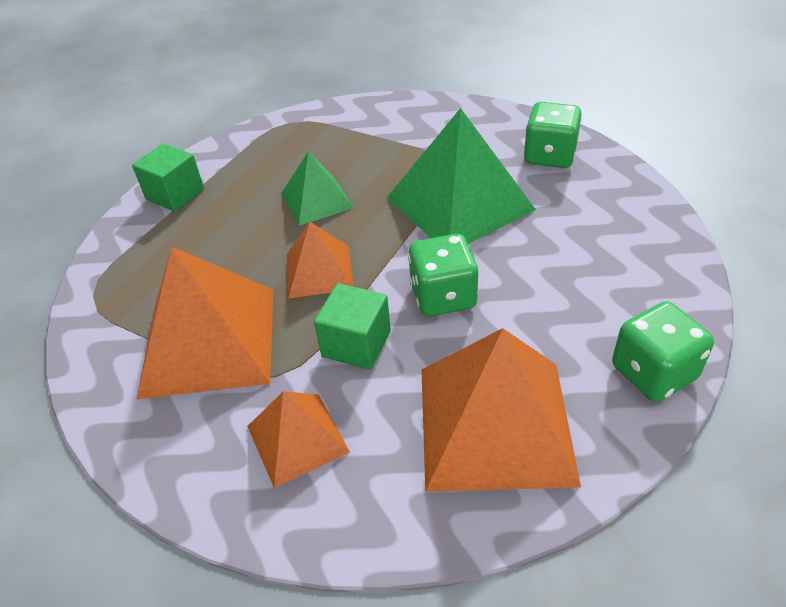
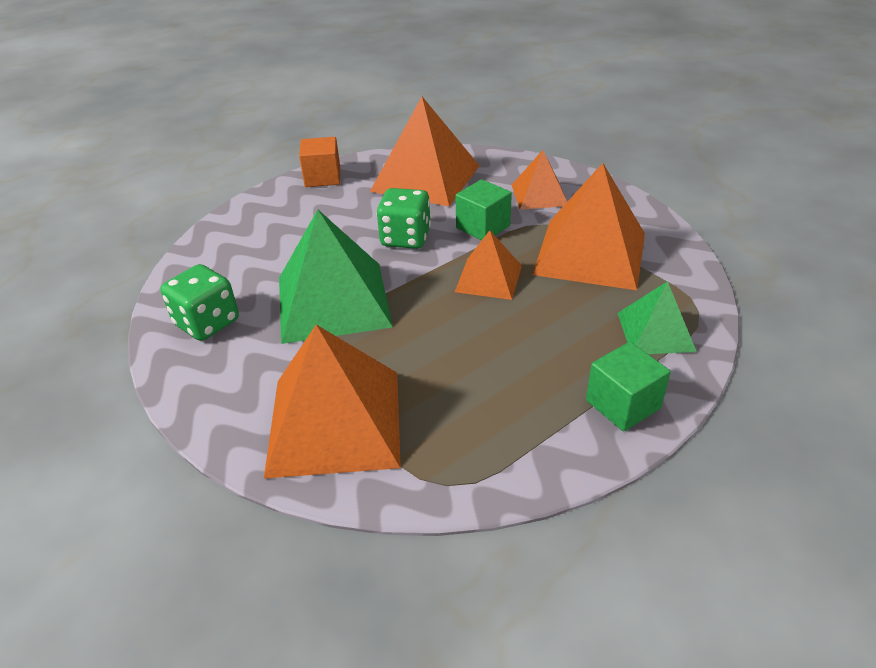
camera: 160 degrees left, 5 degrees down
(316, 200) = (462, 345): green pyramid -> green pyramid (655, 332)
(382, 129) = (334, 421): none -> orange pyramid
(653, 372) = (322, 177): green dice -> orange cube

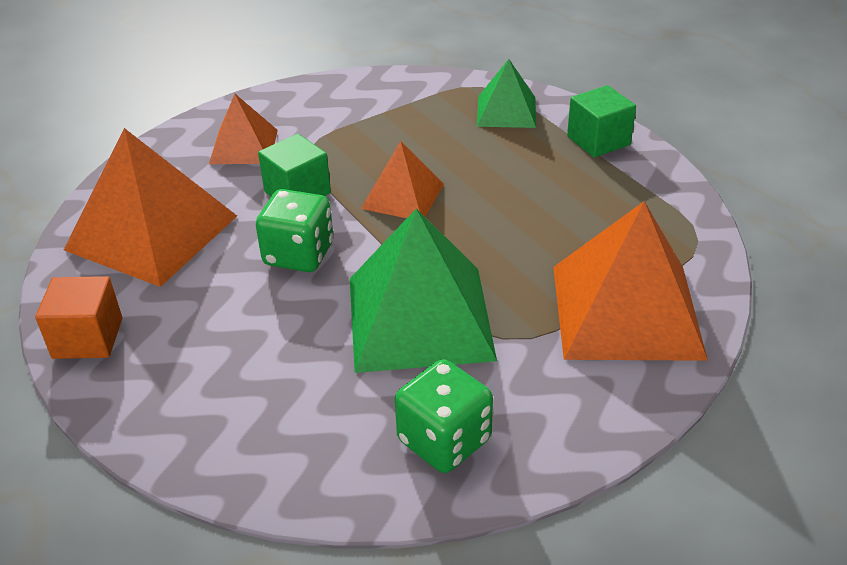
camera: 85 degrees left, 0 degrees up
(590, 253) = (375, 128): orange pyramid -> none

